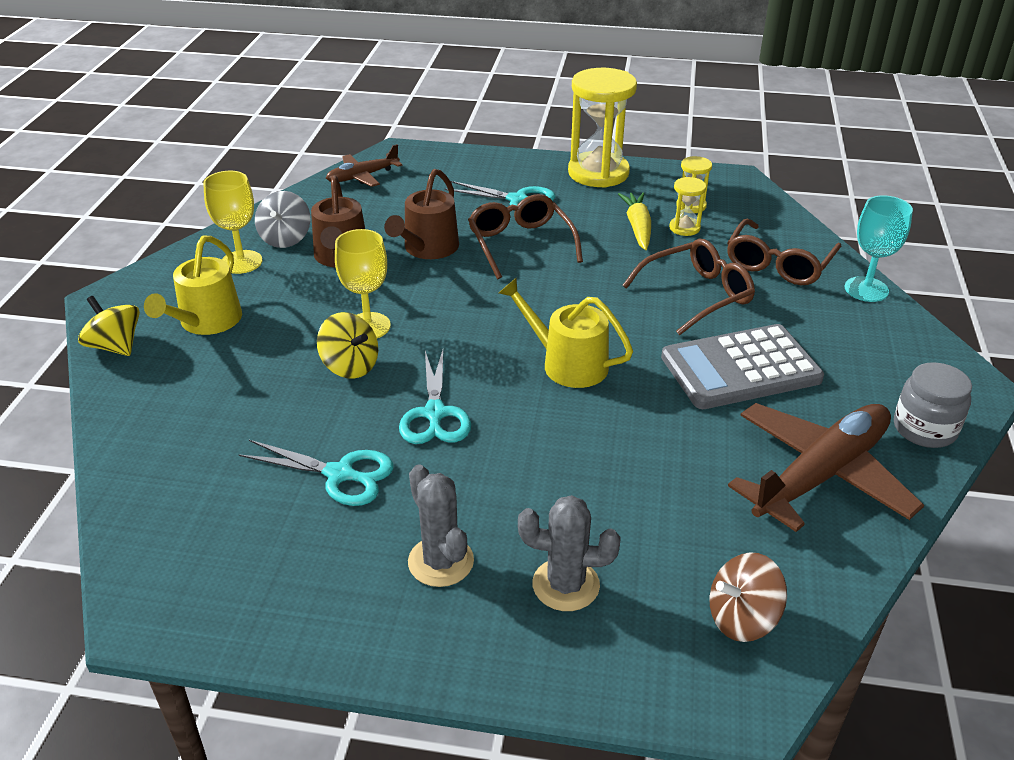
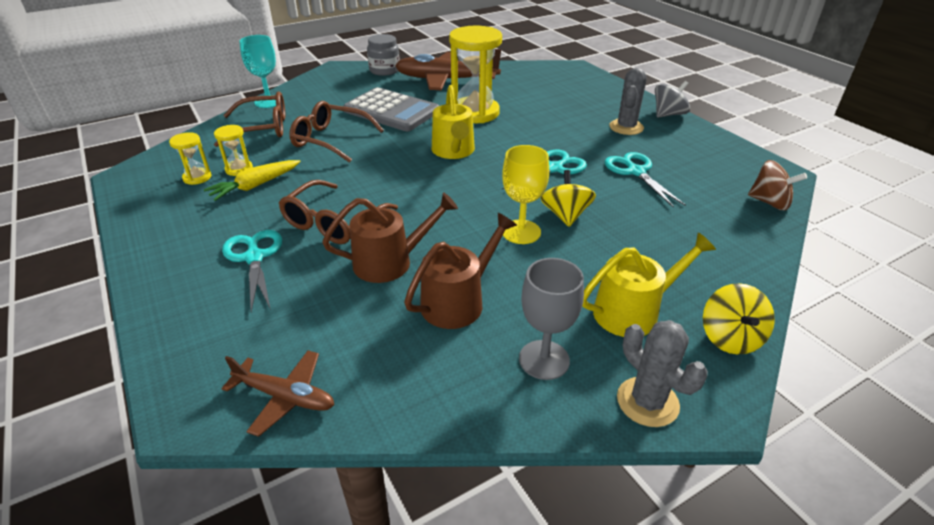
camera: 130 degrees left, 0 degrees up
(241, 262) = (544, 360): yellow goblet -> grey goblet
(285, 238) = (473, 360): grey spinning top -> grey spinning top (668, 114)
(566, 585) = (587, 103): grey cactus -> grey cactus (647, 402)
(598, 173) = (158, 239): yellow hourglass -> yellow hourglass (475, 113)
(742, 618) = (544, 75): brown spinning top -> brown spinning top (769, 202)

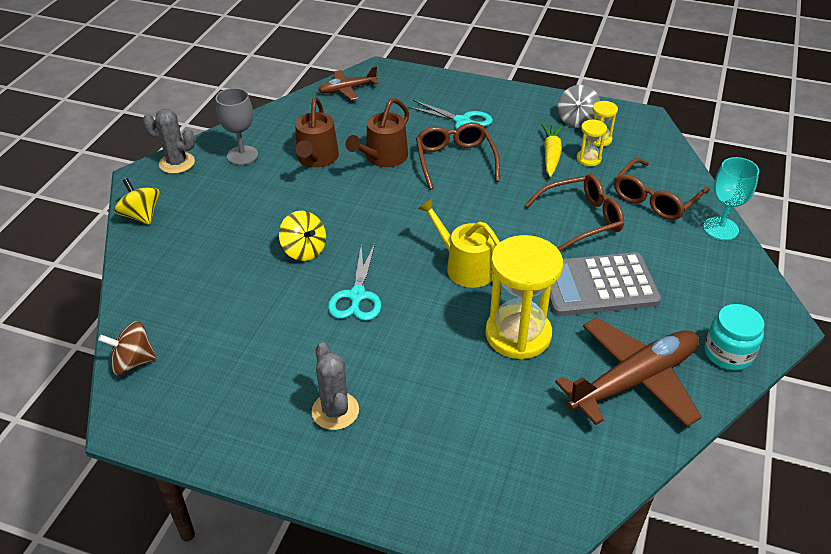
camera: 140 degrees right, 5 degrees up
(384, 70) = (728, 353): grey jar -> turquoise jar
(521, 232) = (324, 219): yellow goblet -> none
(632, 311) = (208, 202): yellow watering can -> none
(636, 172) = (279, 335): turquoise scissors -> none
(668, 114) = (301, 477): grey spinning top -> grey spinning top (577, 120)

